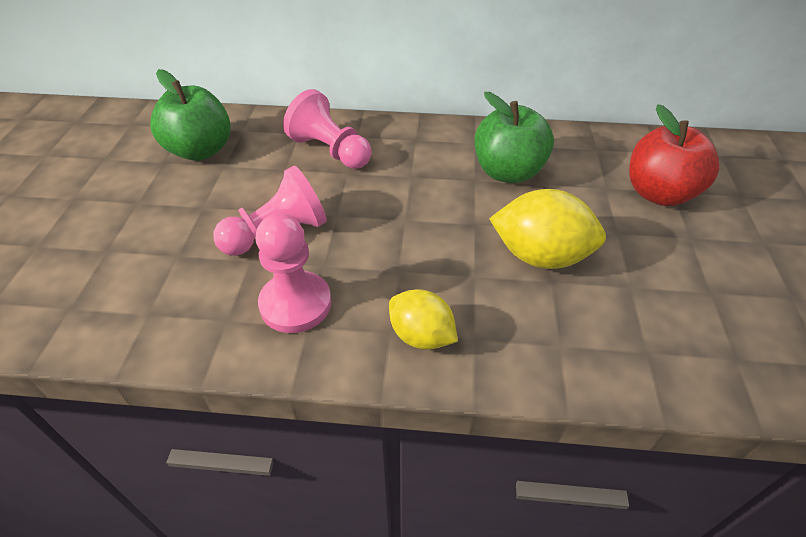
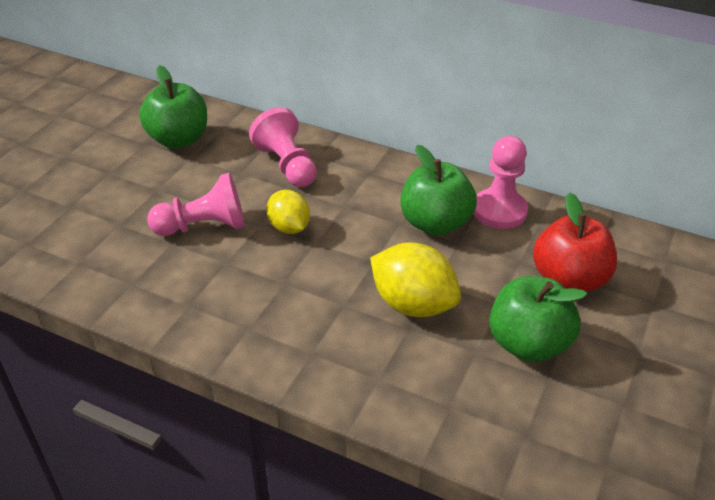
camera: 20 degrees right, 5 degrees down
(295, 304) = (188, 286): pink pawn -> pink pawn (499, 211)
(421, 336) = (271, 338): yellow lemon -> yellow lemon (289, 227)
(670, 264) = (528, 344): none -> green apple

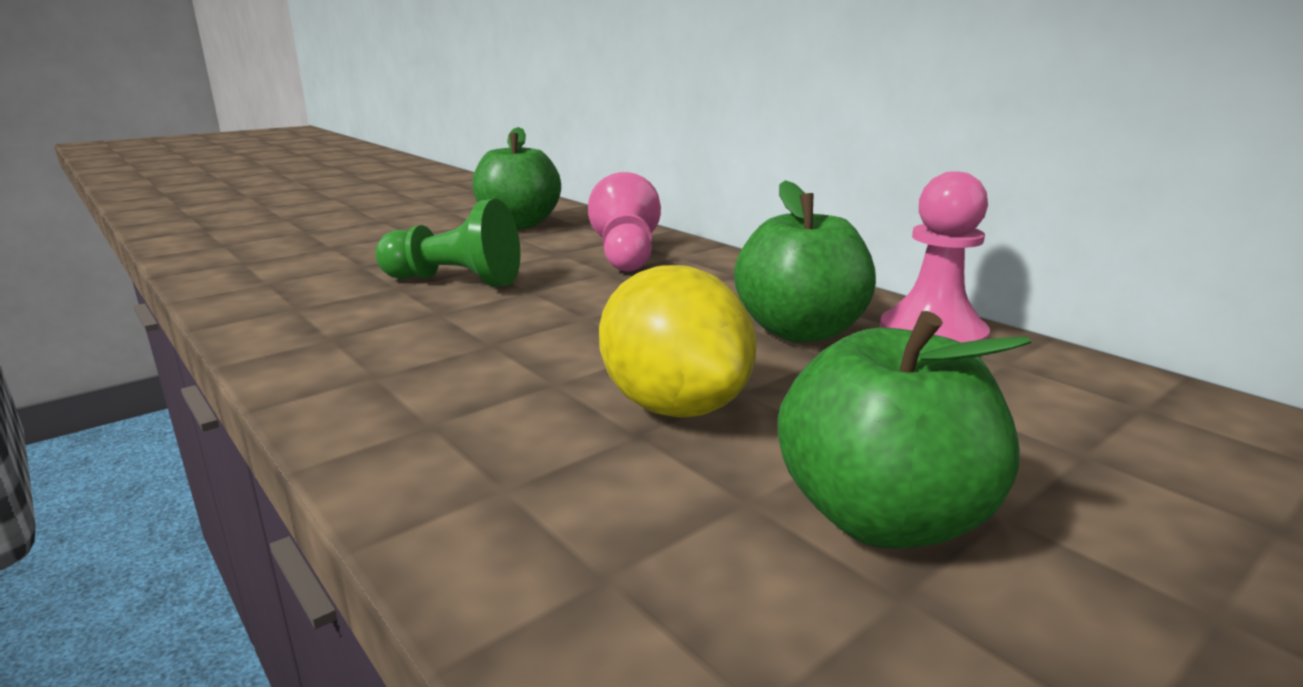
camera: 25 degrees right, 20 degrees down
(204, 226) = (454, 281): pink pawn -> green pawn
(289, 227) = (564, 299): yellow lemon -> none
(568, 280) = (1041, 443): red apple -> none

